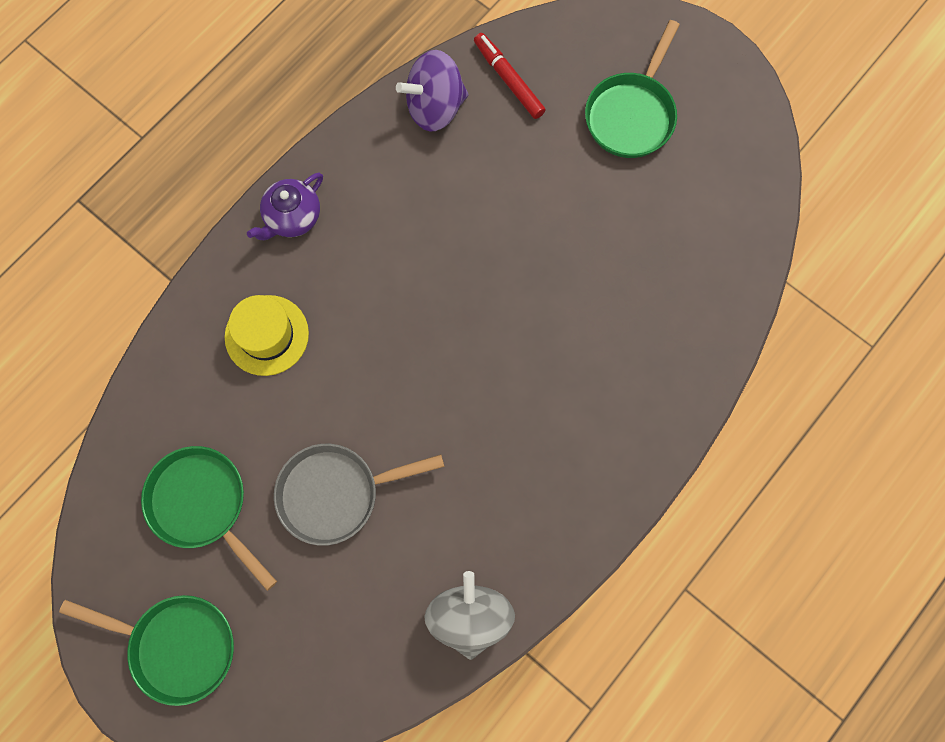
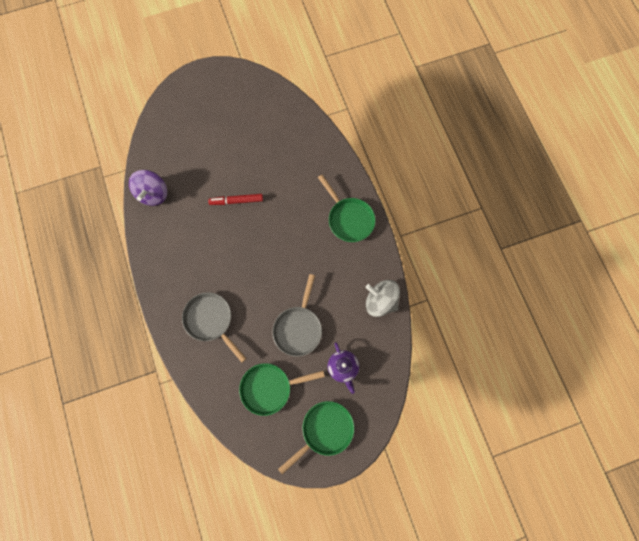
camera: 60 degrees left, 0 degrees up
(266, 335) = (210, 321): yellow hat -> grey pan
(292, 217) = (163, 281): purple teapot -> purple teapot (343, 368)
(508, 79) = (161, 157): red marker -> red marker (236, 201)
(631, 115) = (210, 119): green pan -> green pan (349, 219)

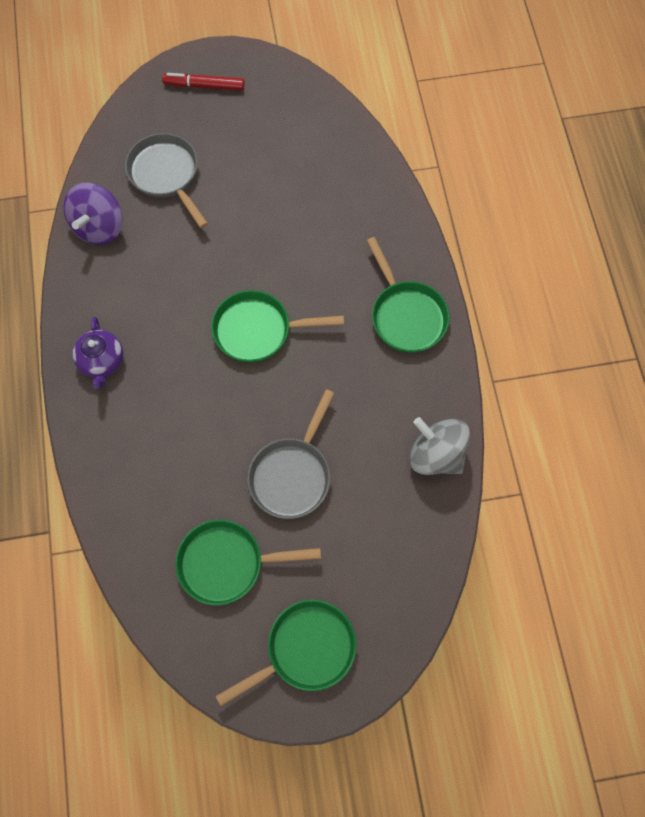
camera: 10 degrees right, 5 degrees down
(210, 321) = (151, 438): grey pan -> grey pan (166, 175)
(236, 201) = (229, 258): red marker -> red marker (204, 86)
(262, 243) = (258, 330): none -> green pan
(343, 368) = (354, 552): purple teapot -> purple teapot (102, 361)

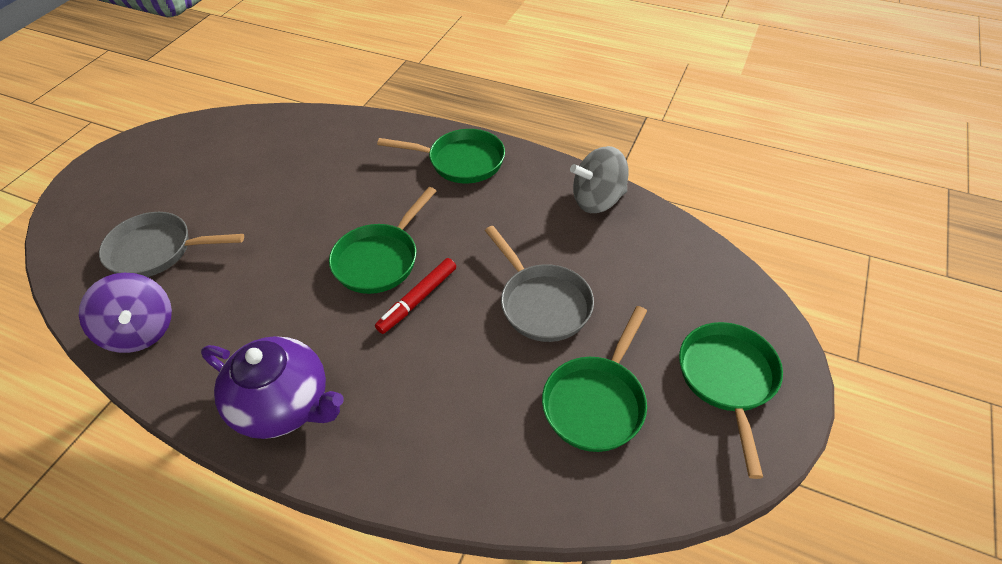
camera: 55 degrees left, 20 degrees down
(102, 361) = (284, 405): purple teapot -> purple teapot, size x1.62
(204, 86) = (112, 183): red marker -> red marker (417, 300)

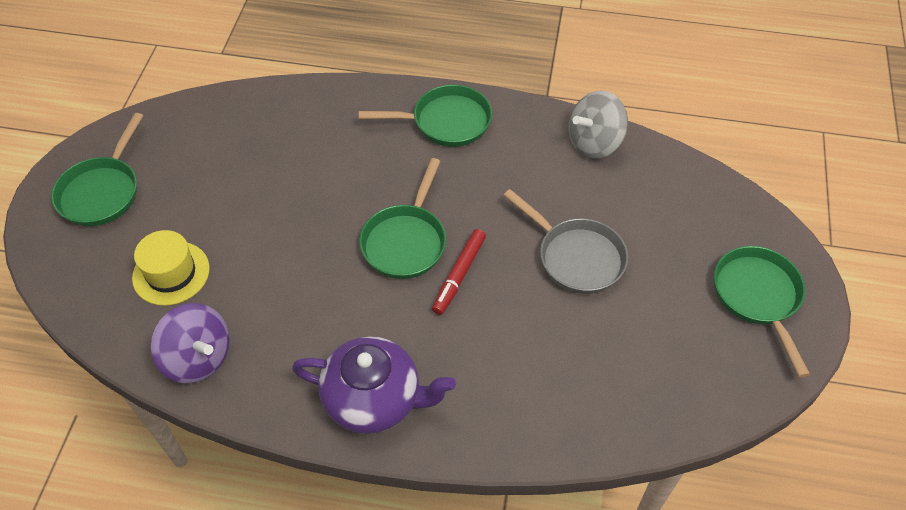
camera: 15 degrees left, 5 degrees up
(157, 251) = (171, 273): grey pan -> yellow hat
(596, 402) = (653, 339): green pan -> green pan (102, 192)

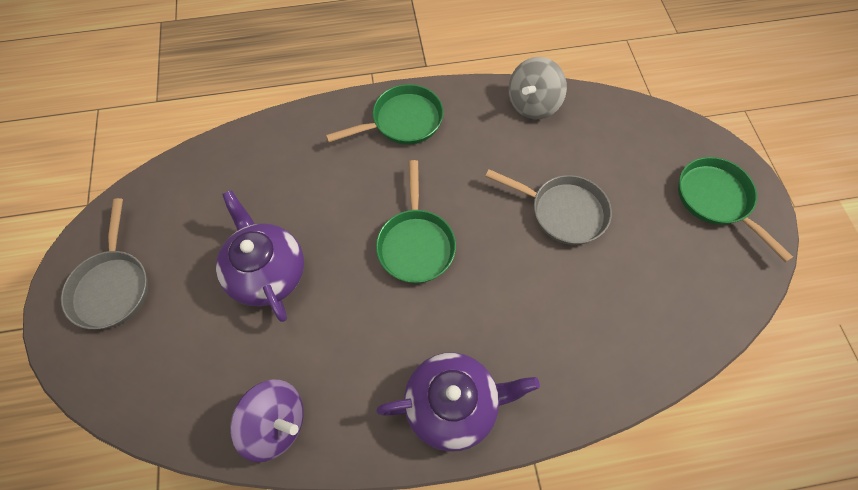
camera: 20 degrees left, 10 degrees up
(102, 192) = (113, 286): green pan -> grey pan
(171, 273) = (215, 346): yellow hat -> none
(248, 223) = (267, 272): none -> purple teapot
(459, 275) = (474, 260): red marker -> none

